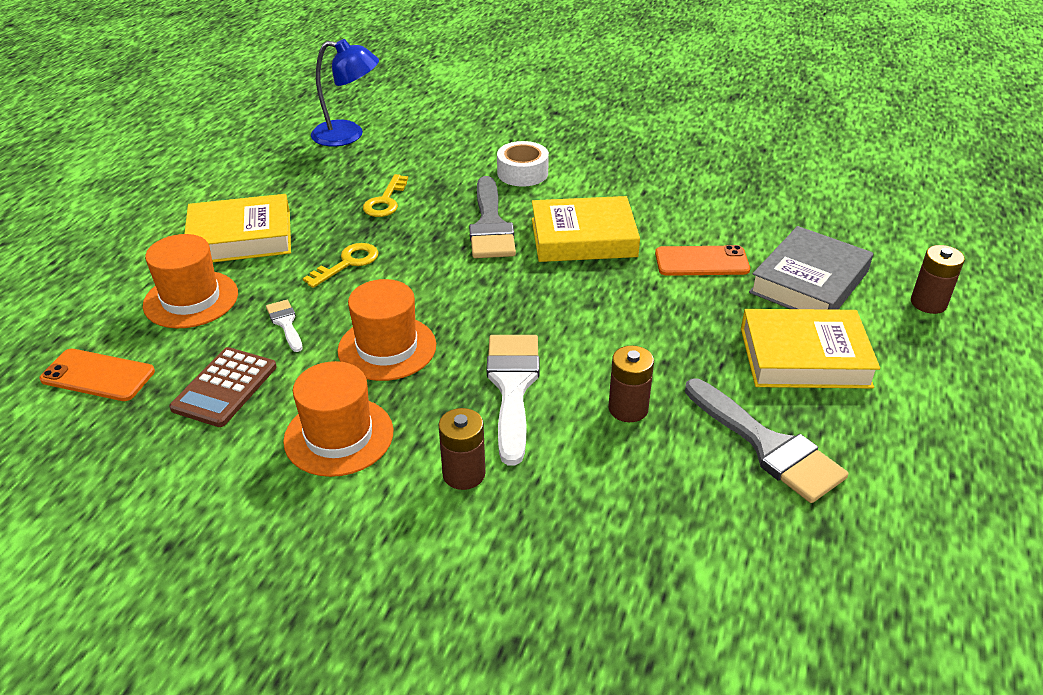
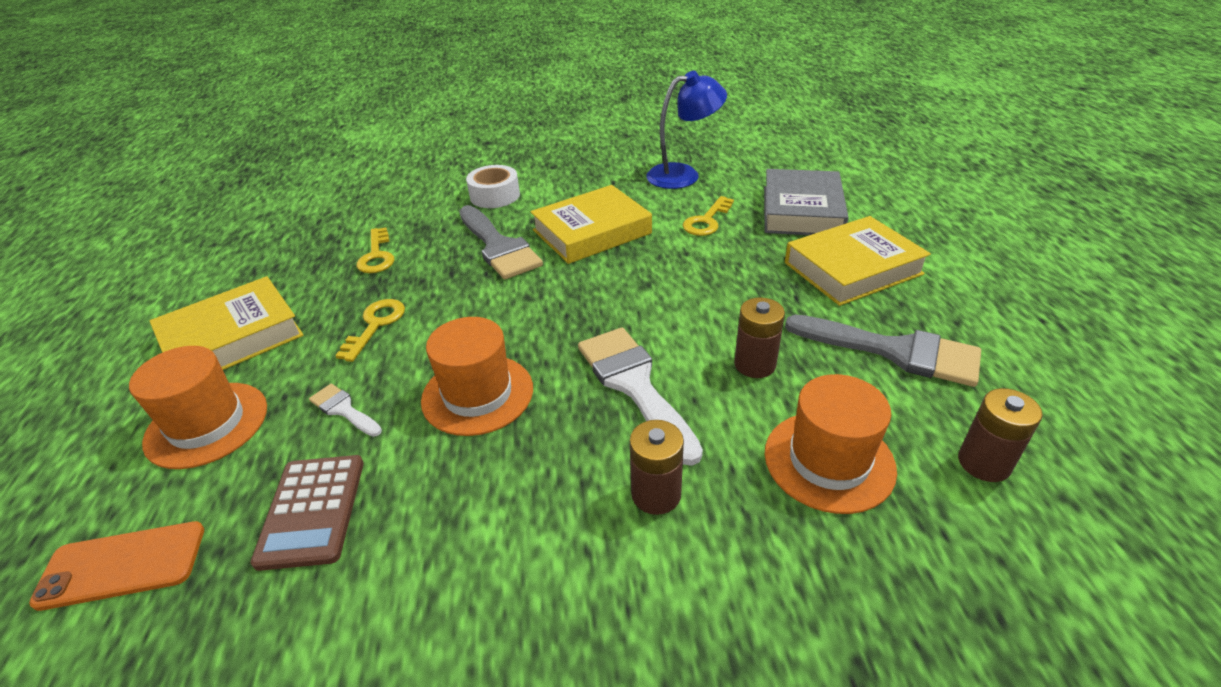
camera: 25 degrees left, 0 degrees up
(339, 436) = (490, 511): orange hat -> orange hat (829, 461)
(348, 135) = (297, 209): blue lamp -> blue lamp (683, 175)
(701, 262) = (706, 221): orange phone -> yellow key
(928, 303) = (897, 199): brown battery -> brown battery (984, 463)

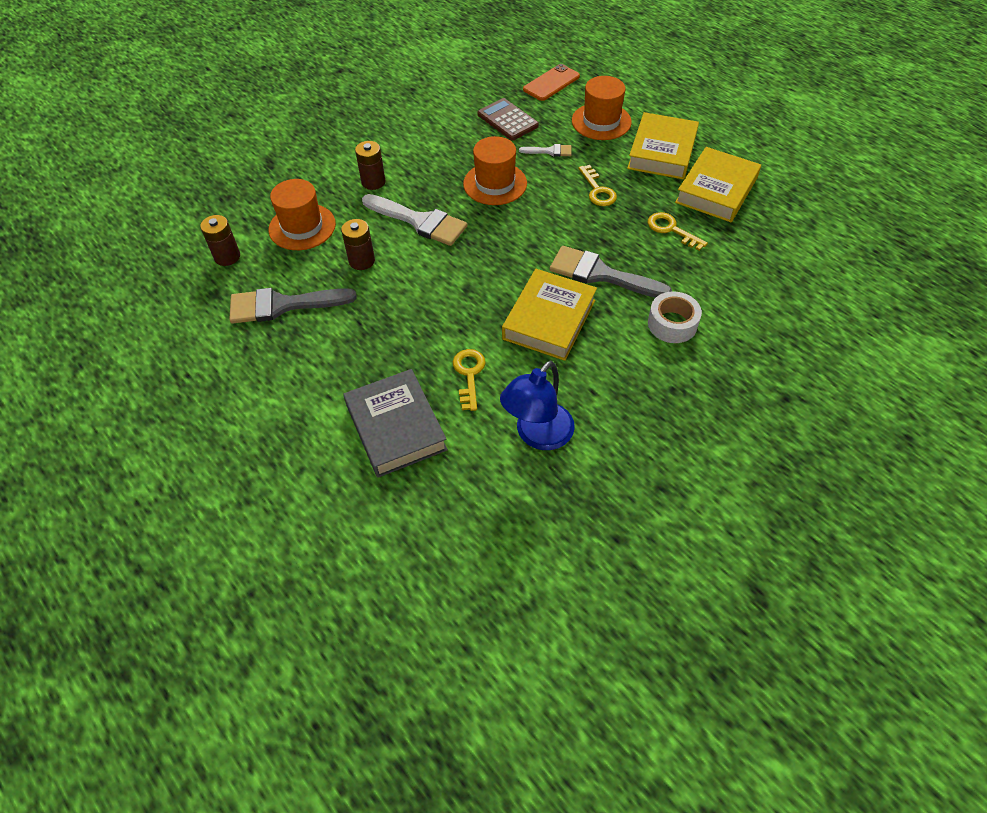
camera: 145 degrees right, 15 degrees up
(852, 268) = (328, 369): yellow book -> yellow book (716, 190)

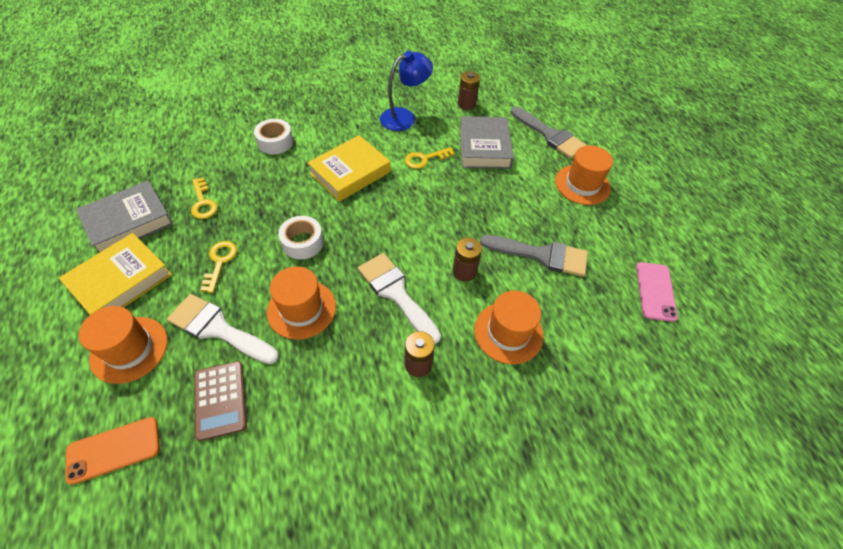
camera: 160 degrees left, 0 degrees up
(151, 311) = (655, 291): none -> pink phone
(227, 257) = (586, 324): brown battery -> brown battery (466, 104)
(241, 418) = (582, 184): none -> orange hat
(469, 374) = (425, 159): yellow key -> yellow key turned 45 degrees clockwise
(538, 230) = (302, 242): none -> white tape
(549, 151) = (218, 329): white brush -> white brush, size x2.03
(601, 274) = (288, 189): grey brush -> grey brush (550, 135)
(716, 190) = (129, 222): yellow book -> grey book

